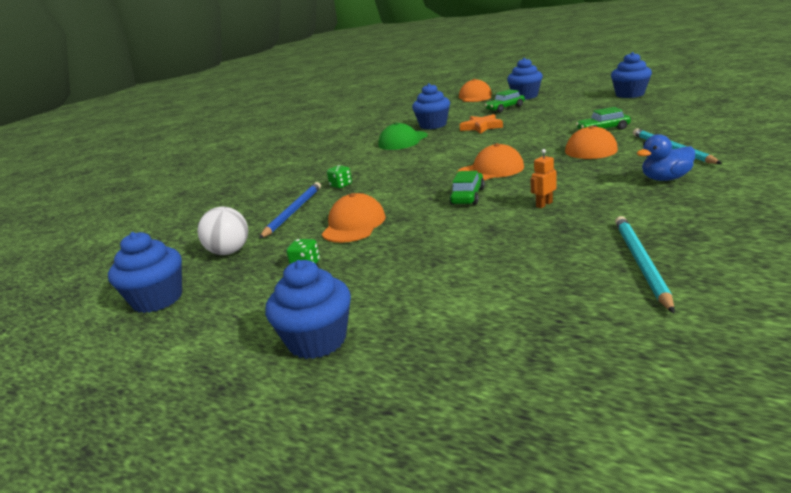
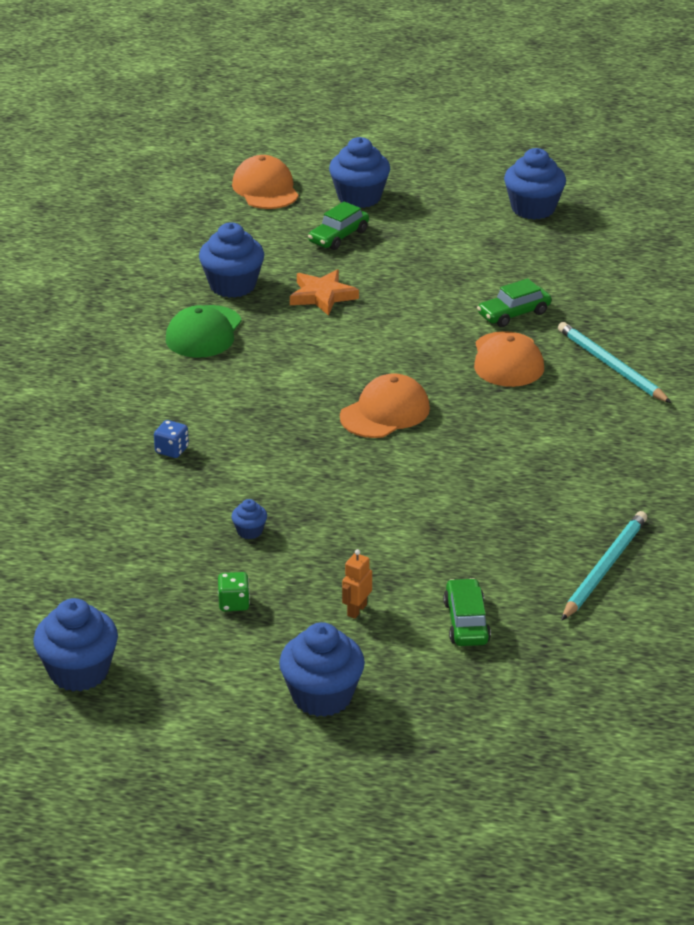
camera: 25 degrees left, 10 degrees up
(229, 252) = (106, 591): white ball -> none
(293, 212) = (138, 511): blue pencil -> none
(341, 185) = (172, 450): green dice -> blue dice
(354, 224) = (249, 531): orange cap -> blue cupcake
(467, 196) = (377, 470): green car -> green car (466, 622)
(544, 204) = (480, 482): orange robot -> orange robot (356, 610)
(641, 263) = (604, 568): turquoise pencil -> turquoise pencil turned 45 degrees clockwise
(665, 179) = (611, 430): blue duck -> none

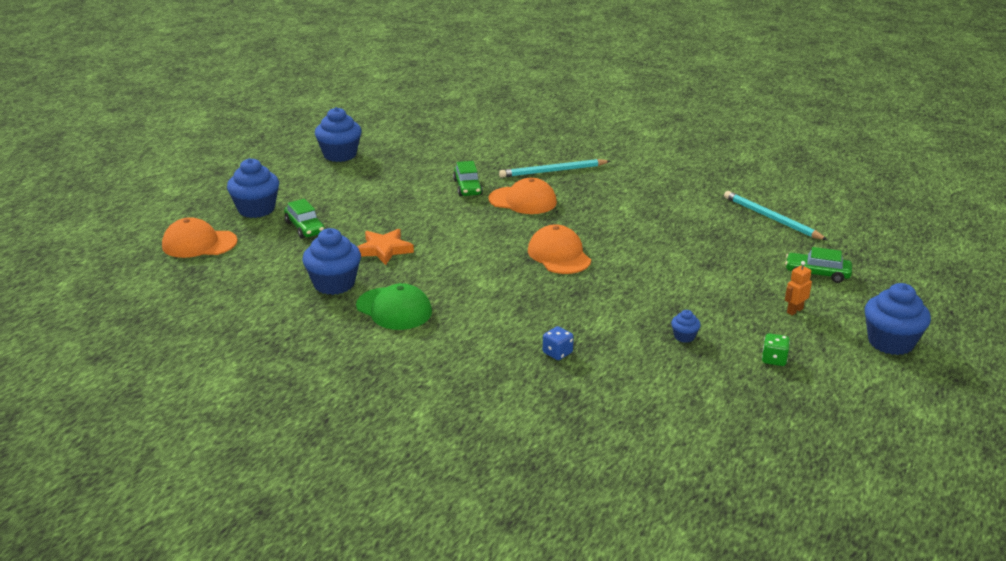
camera: 70 degrees left, 5 degrees down
(79, 671) = (847, 449): blue cupcake -> none
(356, 610) = (794, 310): orange robot -> orange robot turned 90 degrees clockwise

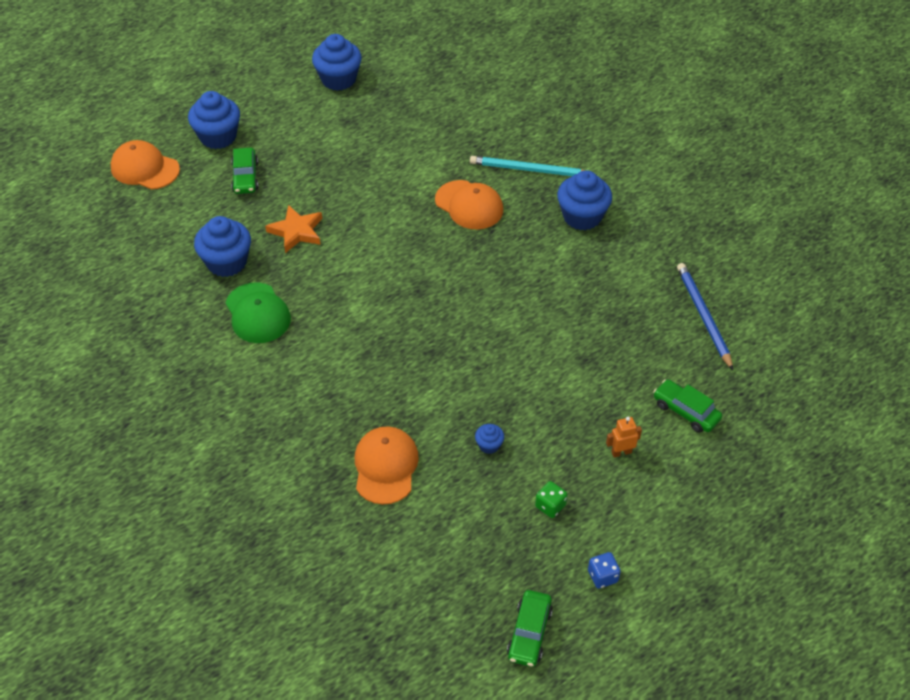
camera: 25 degrees right, 20 degrees up
(467, 187) = (429, 168): green car -> green car (529, 633)
(557, 353) = (361, 421): blue dice -> blue dice (602, 576)
(559, 255) = (450, 295): orange cap -> orange cap (385, 466)
(771, 218) = (703, 316): turquoise pencil -> blue pencil
(890, 342) = (682, 529): blue cupcake -> blue cupcake (582, 216)

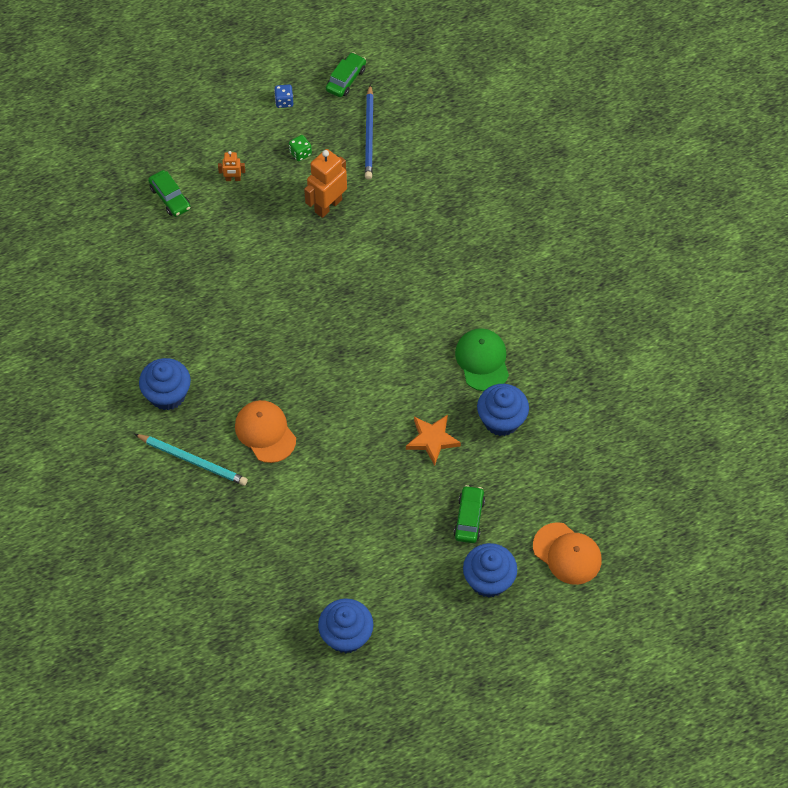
camera: 165 degrees left, 10 degrees up
(385, 466) = (409, 207): orange cap -> none
(489, 445) = (328, 206): blue cupcake -> orange robot
(703, 316) = (114, 272): blue pencil -> blue pencil (369, 134)

